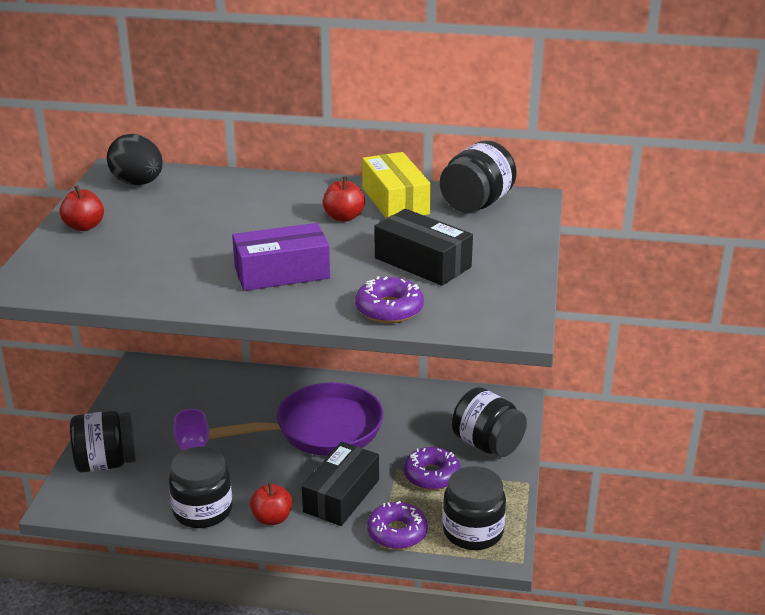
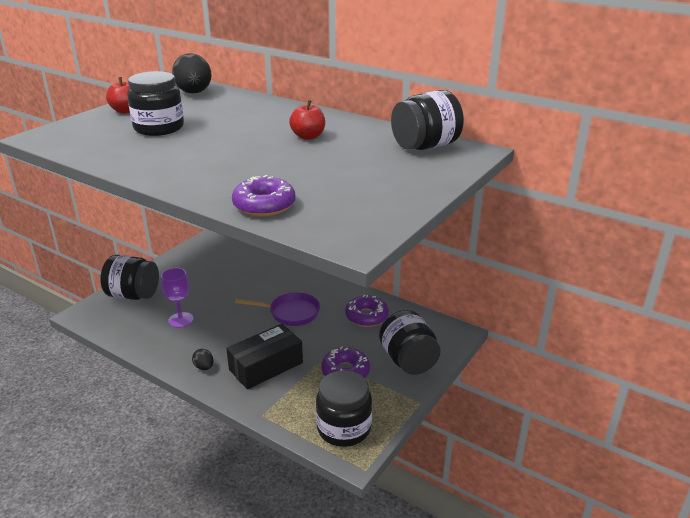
camera: 25 degrees right, 0 degrees up
(202, 510) = (163, 346): black jar -> black jar (159, 128)
(272, 518) = (204, 367): red apple -> black egg
(282, 273) = (216, 163): purple box -> none
(321, 430) = (291, 313): purple pan -> purple pan, size x0.58
(395, 201) = (361, 133): yellow box -> none
(397, 532) = (284, 408): purple donut -> purple donut (366, 316)
(422, 262) = (332, 178): black box -> none

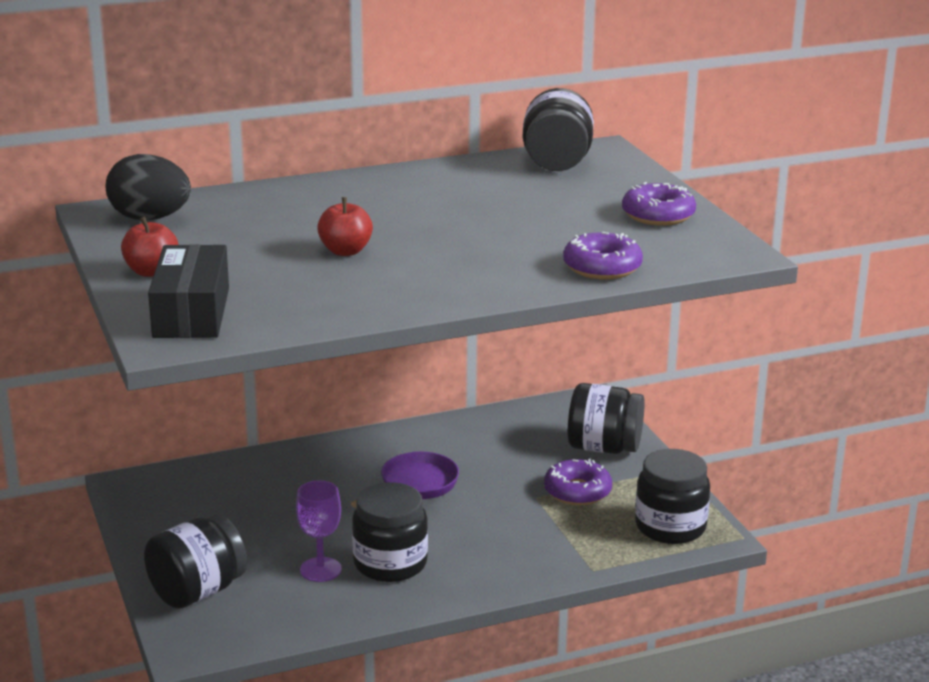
camera: 55 degrees left, 5 degrees down
(159, 128) = (265, 266): black jar -> black jar (390, 563)
(204, 367) = (453, 582): black egg -> none
(266, 366) = (505, 538): black box -> black box (191, 313)
(308, 136) = (438, 202): red apple -> red apple (345, 251)
(366, 316) = (490, 440): purple donut -> purple donut (658, 215)

